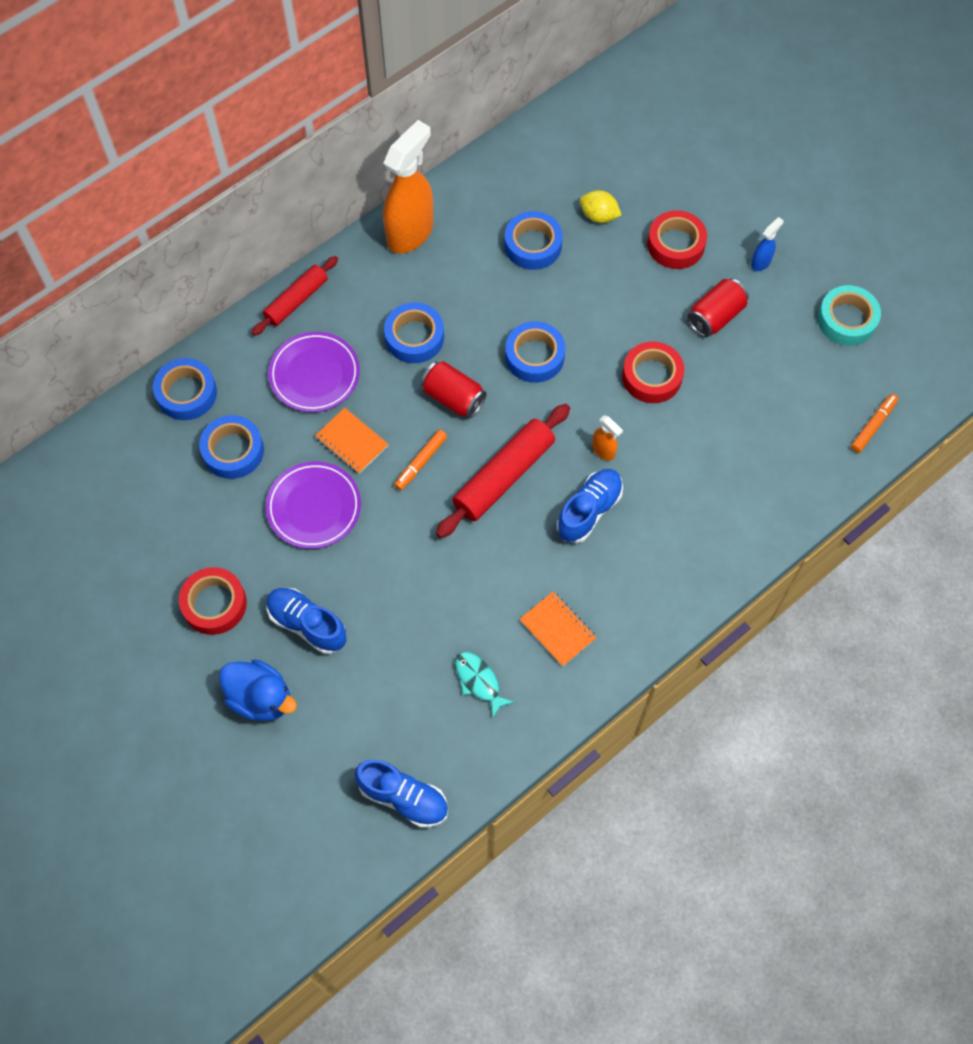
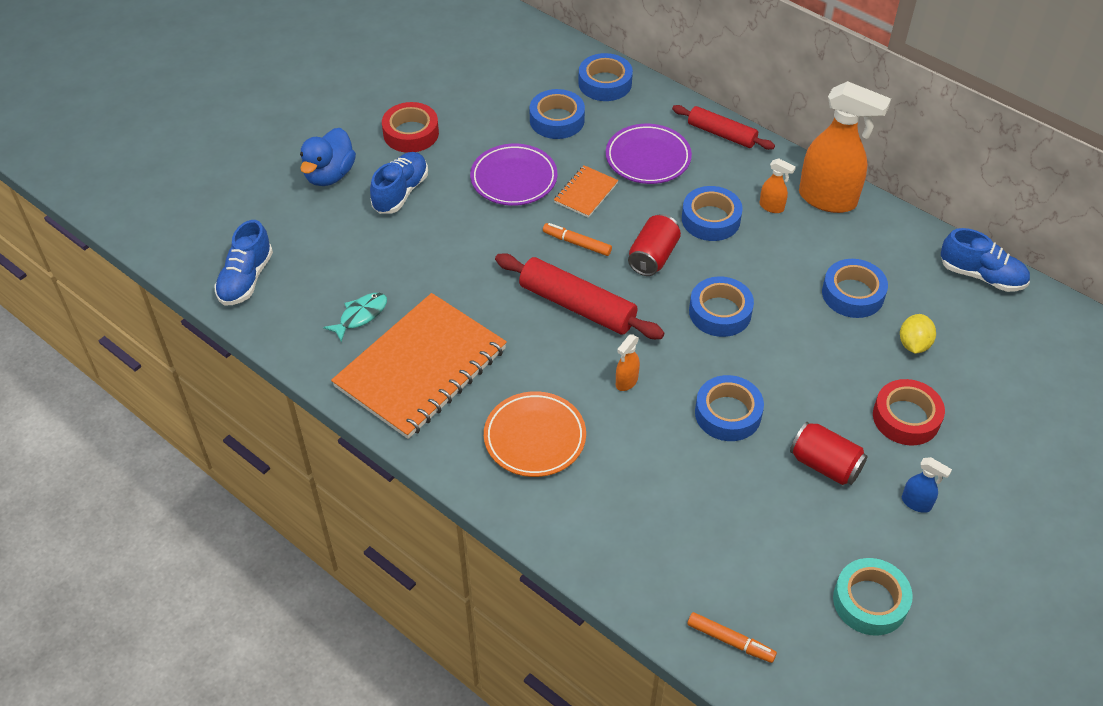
camera: 80 degrees right, 15 degrees down
(410, 281) = (772, 207): none -> orange spray bottle
(557, 629) = (421, 368): orange notebook -> orange notebook, size x2.26
(589, 511) = (554, 378): blue shoe -> blue shoe (981, 276)
(652, 376) = (728, 413): red tape -> blue tape
(655, 539) = (535, 437): none -> orange plate

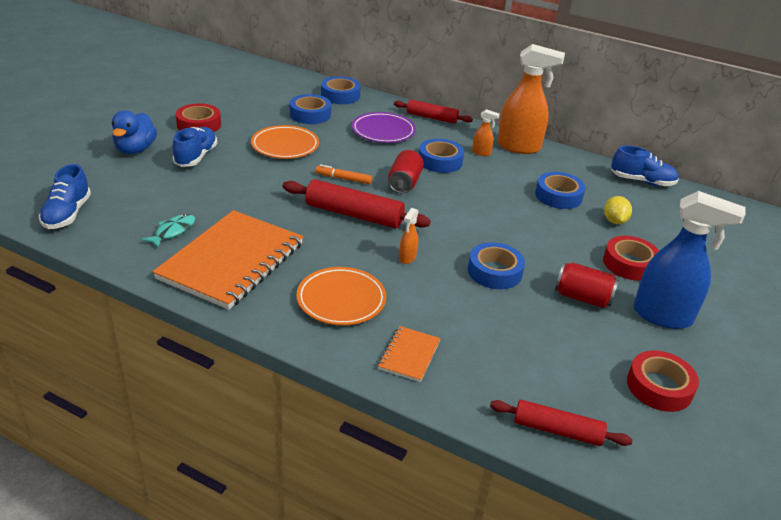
camera: 15 degrees left, 15 degrees down
(514, 179) = (285, 146): purple plate -> orange plate
(585, 193) = (342, 151): orange notebook -> orange notebook (409, 355)
(720, 312) = (466, 212): blue tape -> none
(730, 641) = (557, 430): orange marker -> red rolling pin
(870, 601) = (659, 387): turquoise tape -> red tape
(916, 503) = (663, 316): blue spray bottle -> blue spray bottle, size x2.30

